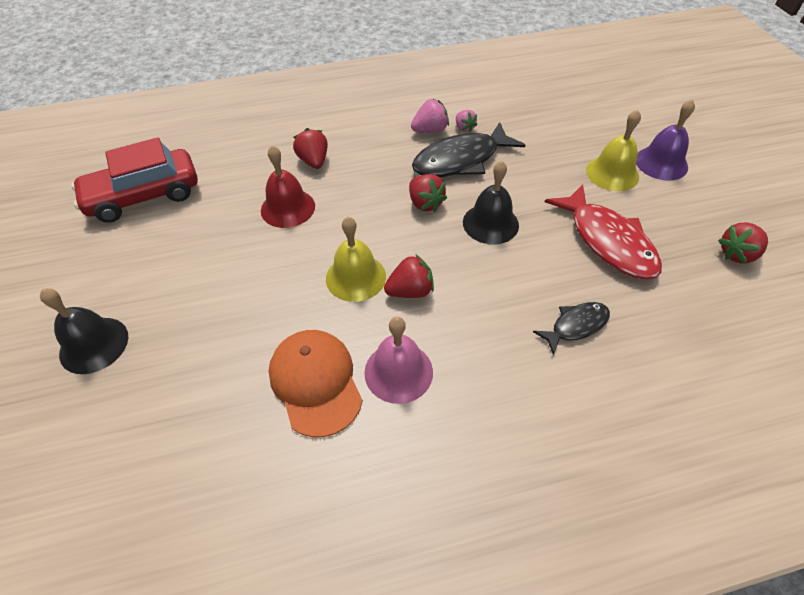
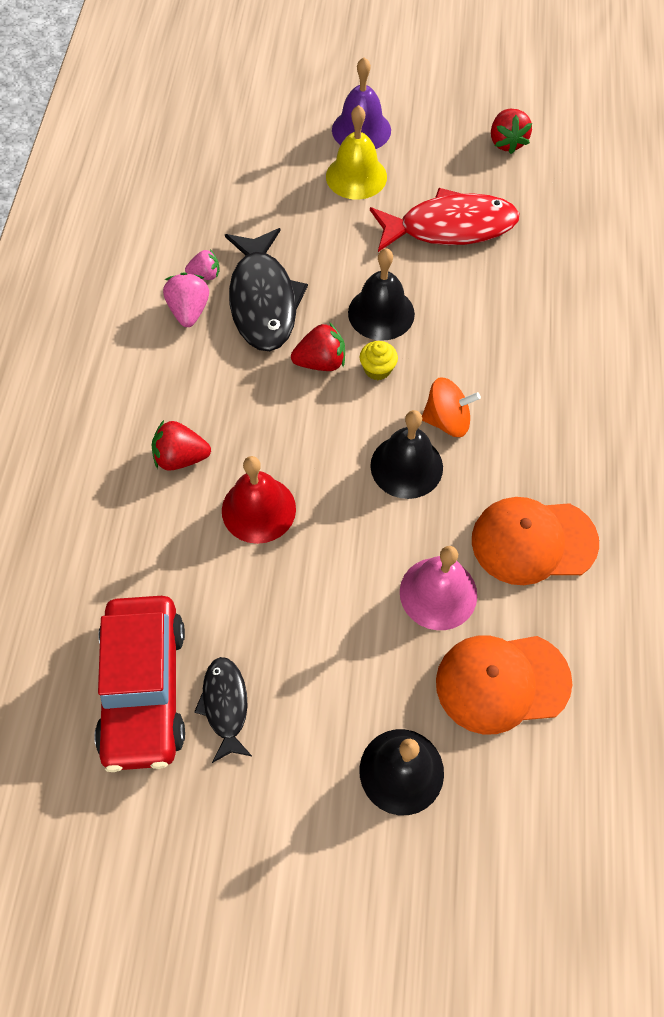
camera: 70 degrees left, 10 degrees up
(176, 392) = (502, 682): none -> orange cap
(355, 277) = (406, 466): yellow bell -> black bell
(398, 372) = (545, 464): pink bell -> pink bell (438, 593)
(410, 291) = (447, 420): red strawberry -> orange spinning top
(436, 236) = (377, 369): none -> yellow cupcake
(576, 326) = (542, 300): black fish -> black fish (225, 705)

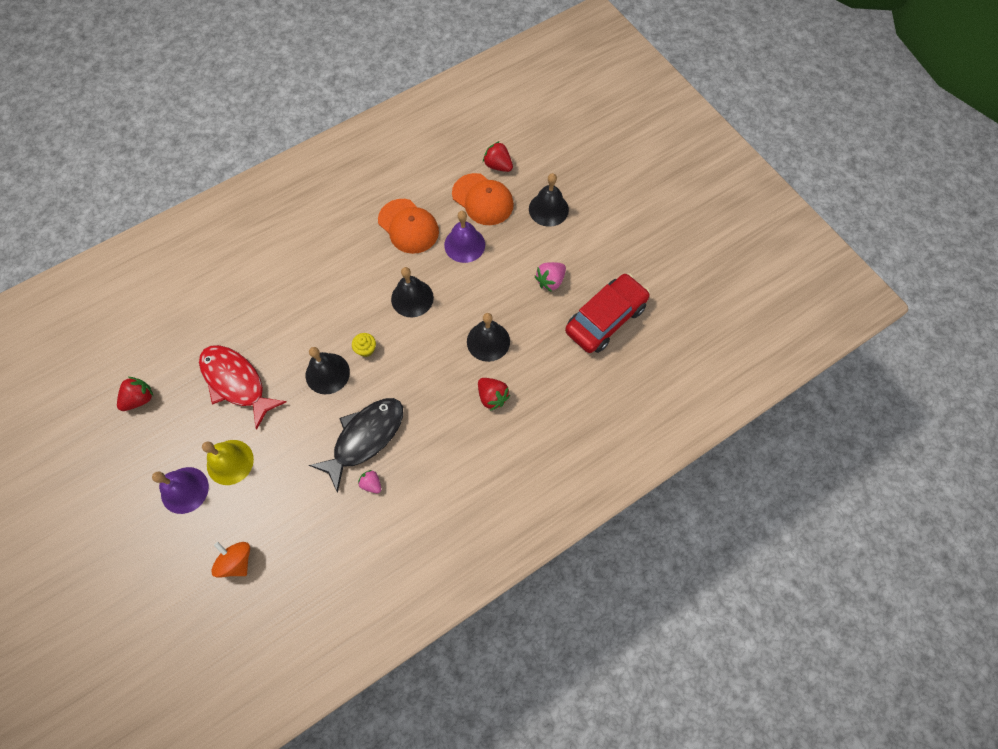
camera: 130 degrees left, 5 degrees up
(189, 311) = (403, 470): pink strawberry -> pink strawberry (550, 281)
(225, 705) = (583, 285): black fish -> none
(258, 509) = (488, 341): red bell -> black bell
(321, 362) = (383, 378): red strawberry -> red strawberry (498, 165)
(438, 593) = (464, 244): pink bell -> purple bell
(447, 420) = (372, 299): orange spinning top -> orange spinning top (237, 561)

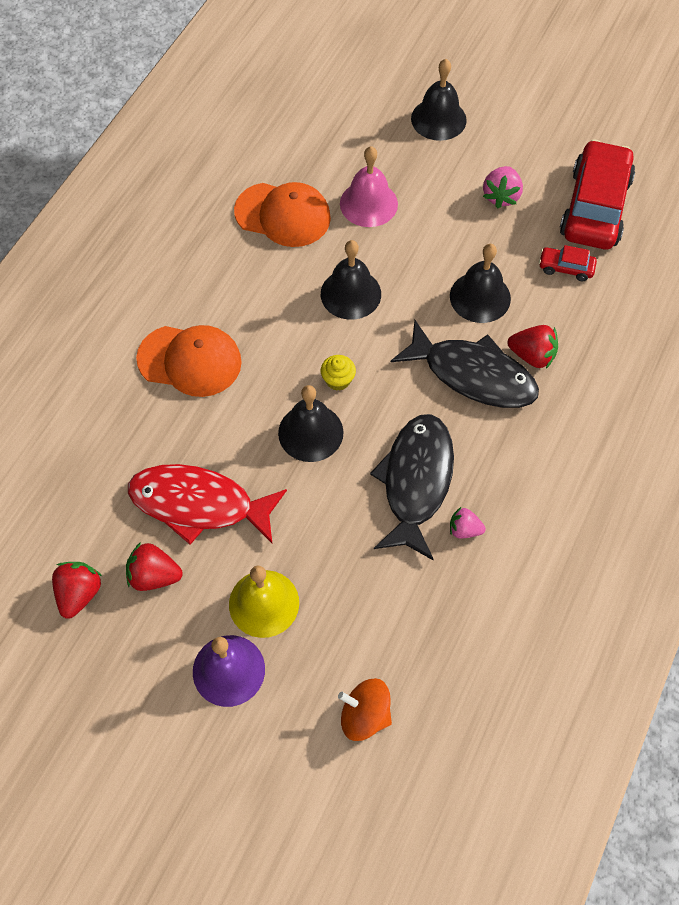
camera: 30 degrees left, 5 degrees down
(447, 389) = (473, 375): none -> black fish
(464, 244) = (368, 203): purple bell -> pink bell
(483, 199) = (352, 143): orange cap -> orange cap (190, 360)
(498, 165) = (341, 98): red strawberry -> red strawberry (154, 576)
(556, 350) = (565, 268): none -> red car

